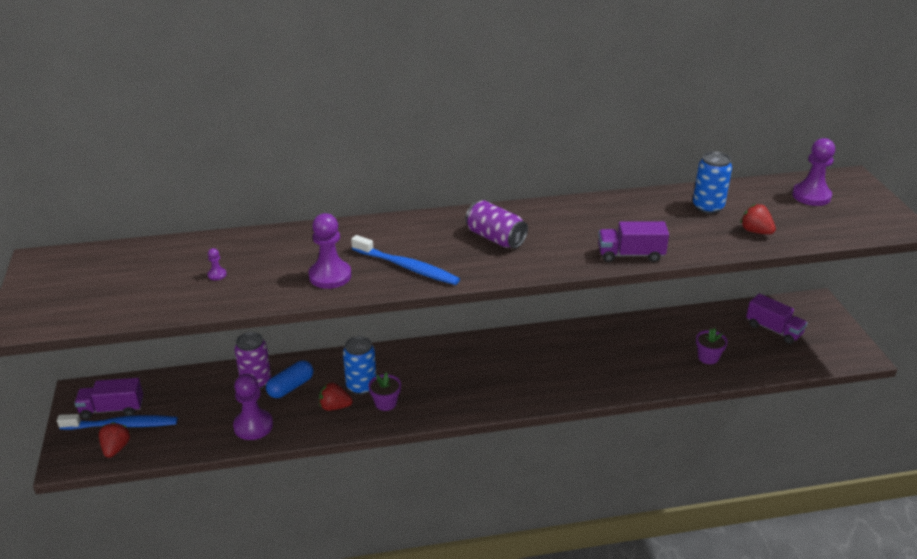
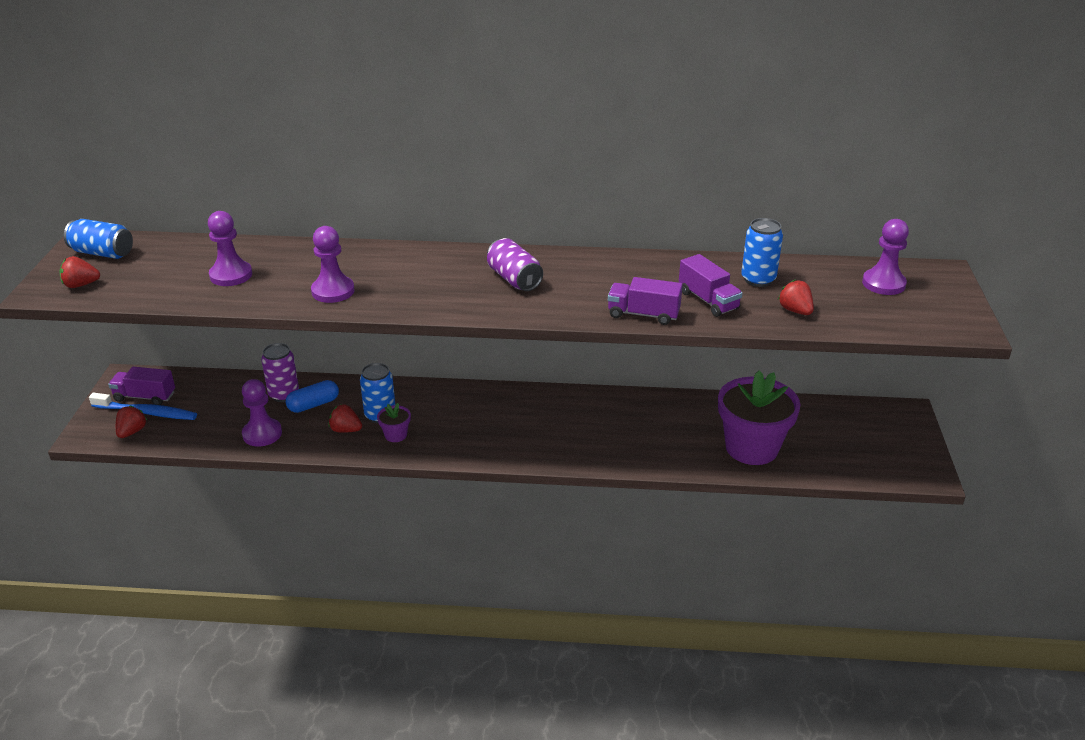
camera: 15 degrees right, 0 degrees up
(62, 309) = (81, 285): none -> red strawberry
(66, 271) = (102, 253): none -> blue can
(217, 275) = (231, 275): purple pawn -> purple pawn, size x2.29
(407, 267) = (410, 294): blue toothbrush -> none
(708, 357) = (751, 448): purple flower pot -> purple flower pot, size x2.34
(773, 330) = (841, 432): purple truck -> purple truck (708, 300)

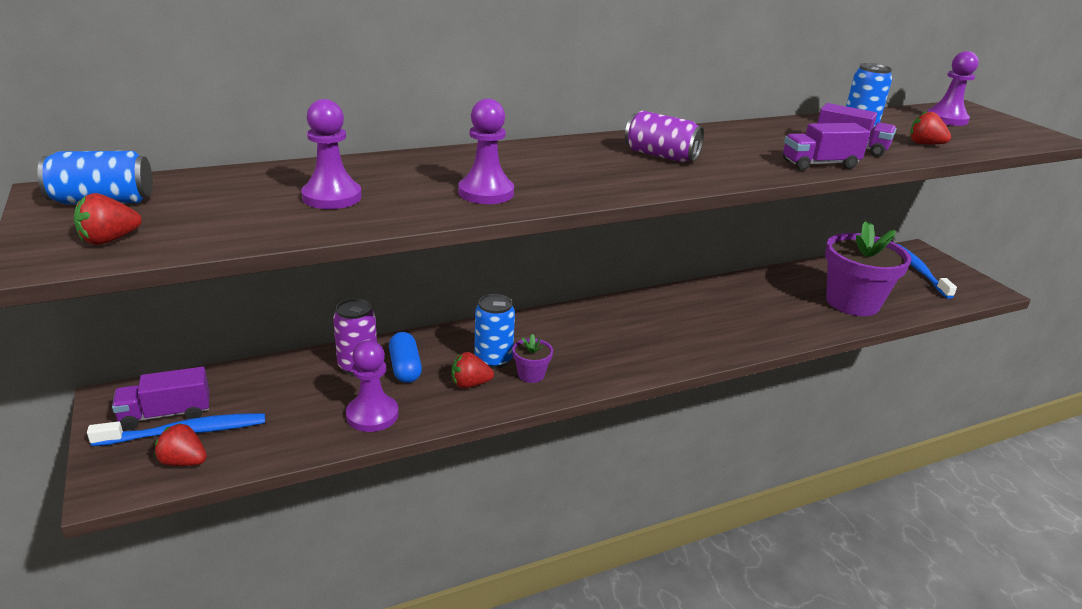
camera: 30 degrees left, 5 degrees down
(132, 432) = (183, 462): red strawberry -> red strawberry turned 60 degrees counterclockwise
(313, 405) = (405, 368): blue capsule -> blue capsule turned 45 degrees counterclockwise
(874, 434) = (919, 271): none -> blue toothbrush

